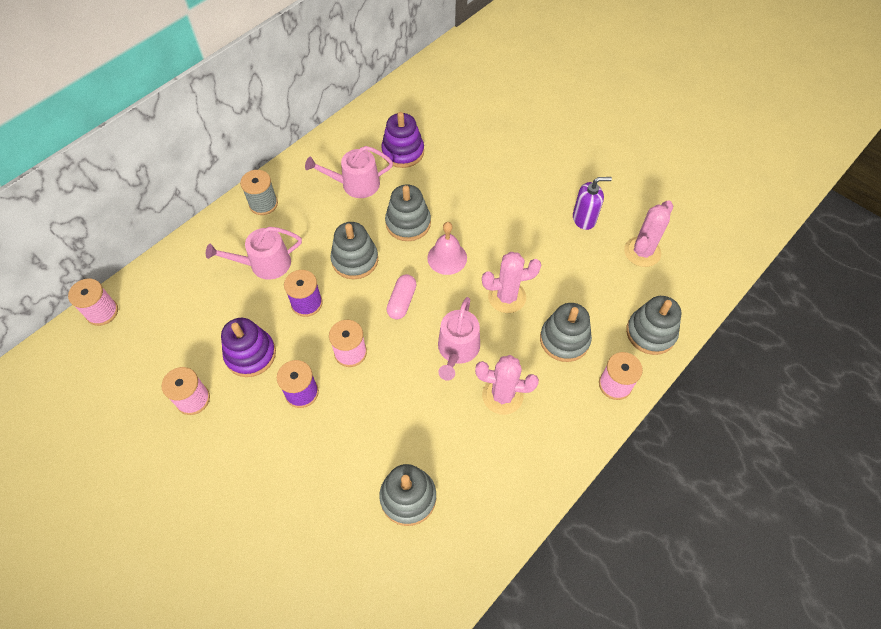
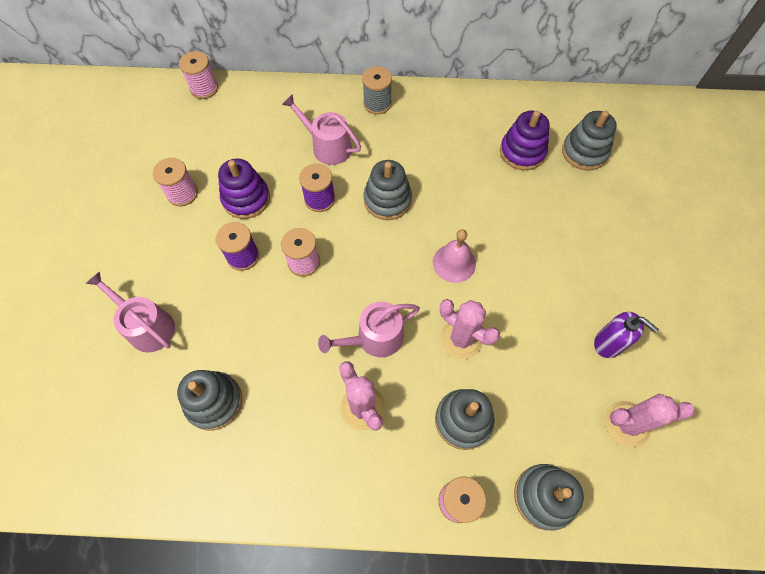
camera: 50 degrees right, 5 degrees up
(355, 184) = (456, 145): pink watering can -> pink watering can (147, 326)
(402, 301) = (381, 262): pink capsule -> none
(408, 223) = (458, 209): grey stacking toy -> grey stacking toy (584, 152)

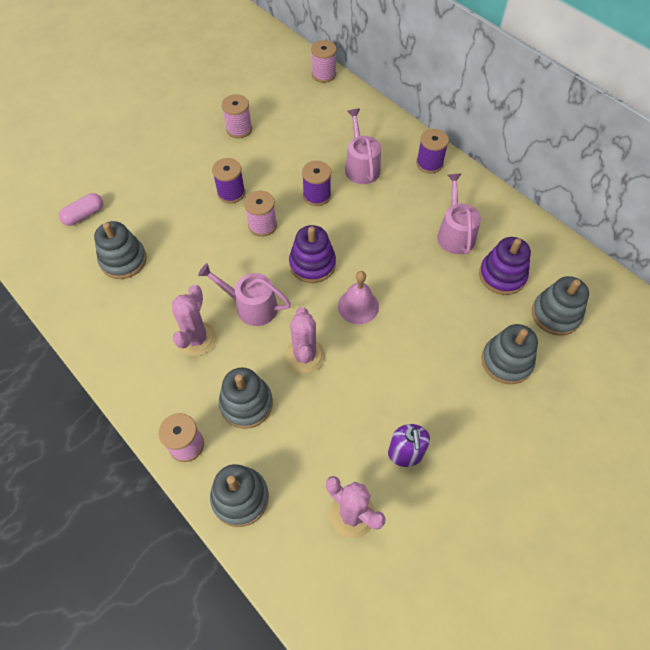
camera: 45 degrees right, 5 degrees down
(121, 395) = (84, 215): none -> pink capsule
(147, 326) = (137, 189): pink watering can -> pink watering can (455, 234)
(246, 199) = (272, 160): purple stacking toy -> purple stacking toy (312, 264)
(377, 104) = (429, 163): grey spool -> purple spool
(387, 200) = (361, 230): grey stacking toy -> grey stacking toy (506, 361)

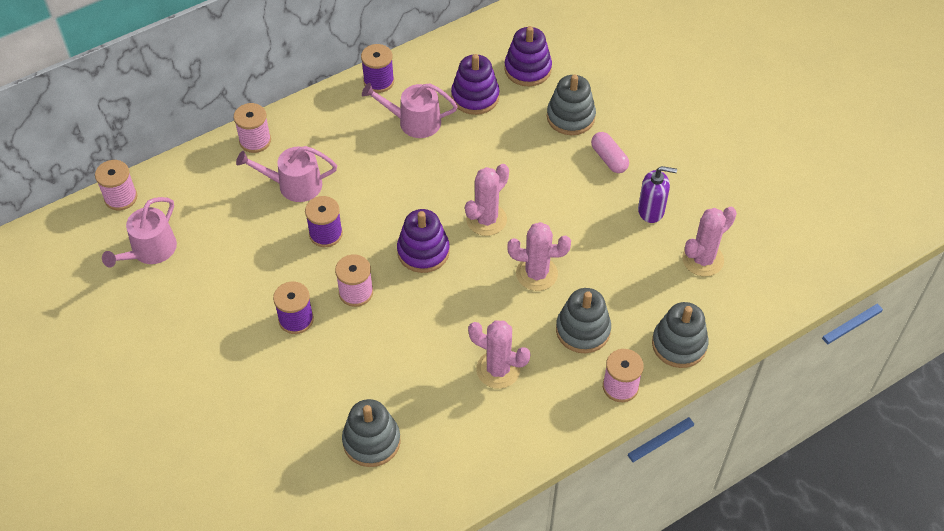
camera: 80 degrees left, 5 degrees down
(84, 215) = (285, 487): pink capsule -> pink capsule (609, 159)
(239, 129) = (188, 301): pink spool -> pink spool (255, 141)
(251, 306) = (466, 314): pink watering can -> pink watering can (150, 250)
(358, 306) = (486, 219): pink bell -> pink cactus
(429, 163) = (309, 122): purple spool -> purple spool (378, 81)
(555, 314) = (527, 69): grey stacking toy -> purple stacking toy

